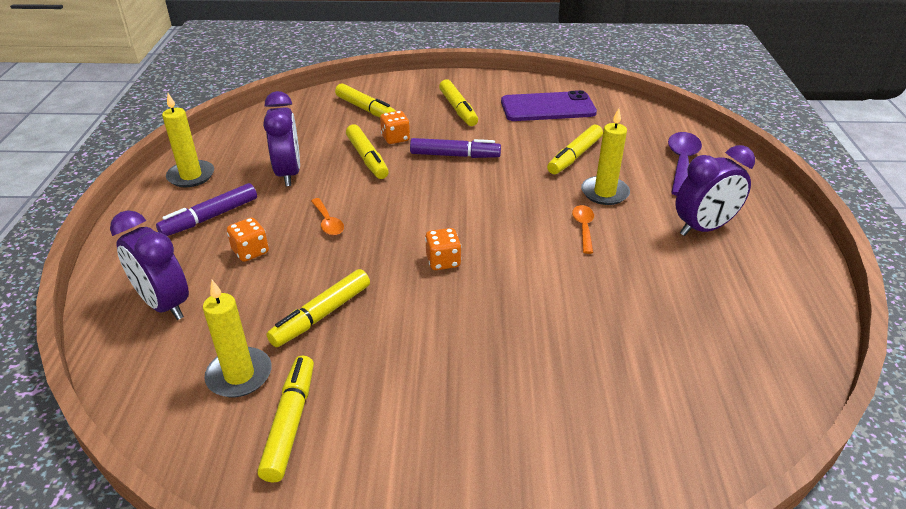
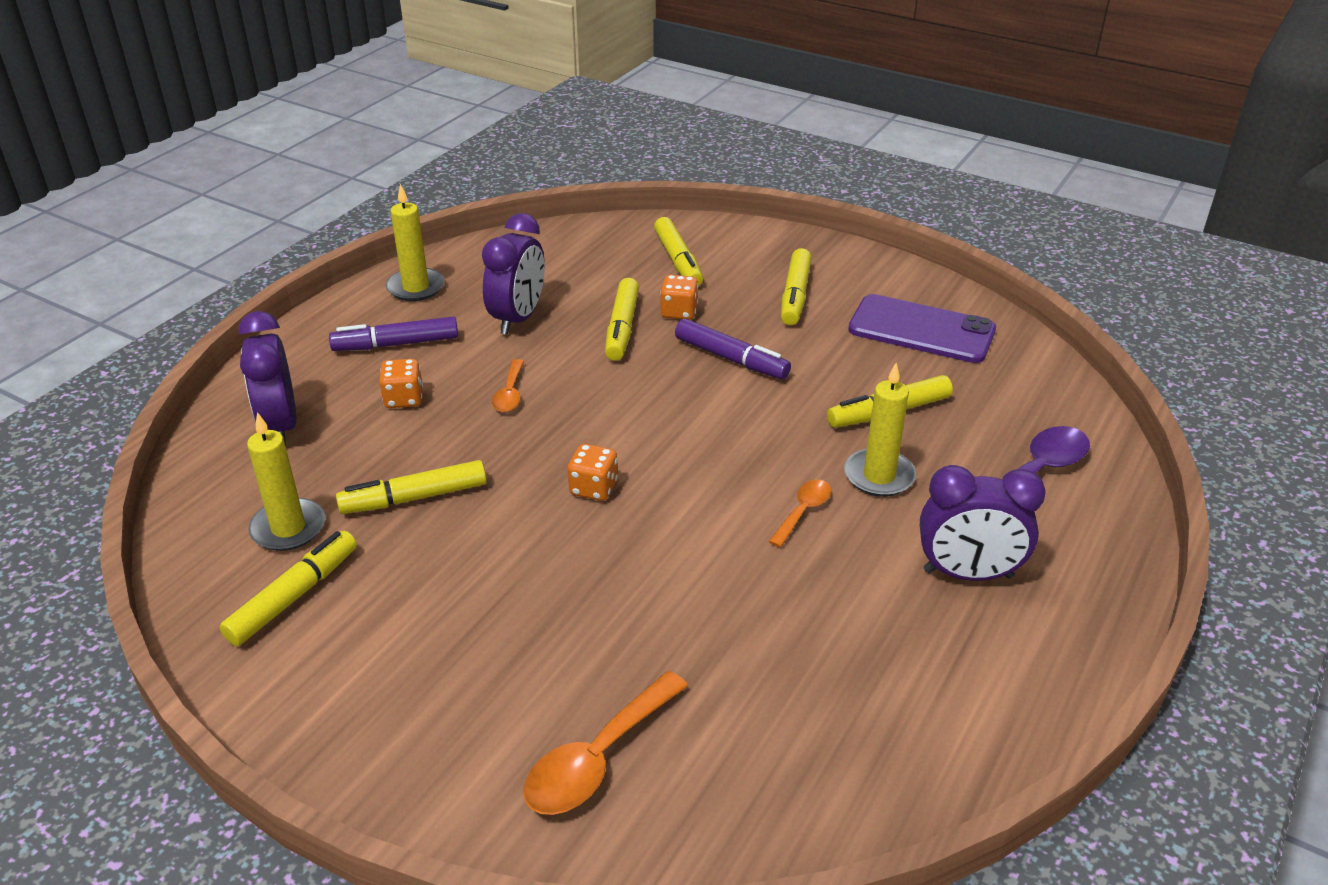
camera: 30 degrees right, 0 degrees up
(613, 431) = (598, 758): none -> orange spoon

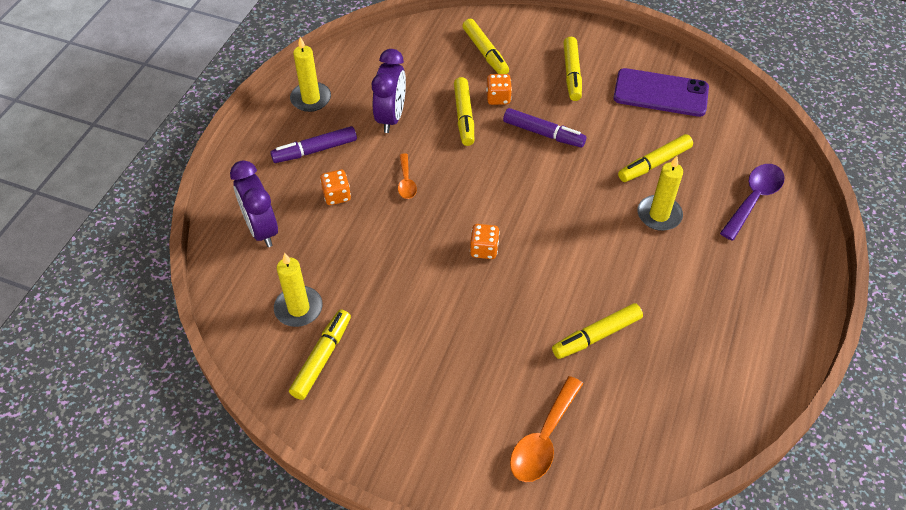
camera: 10 degrees left, 15 degrees up
(414, 498) = (372, 273): yellow marker -> yellow marker (596, 336)
(803, 512) = (619, 249): orange spoon -> none
(968, 574) = (727, 280): purple clock -> none

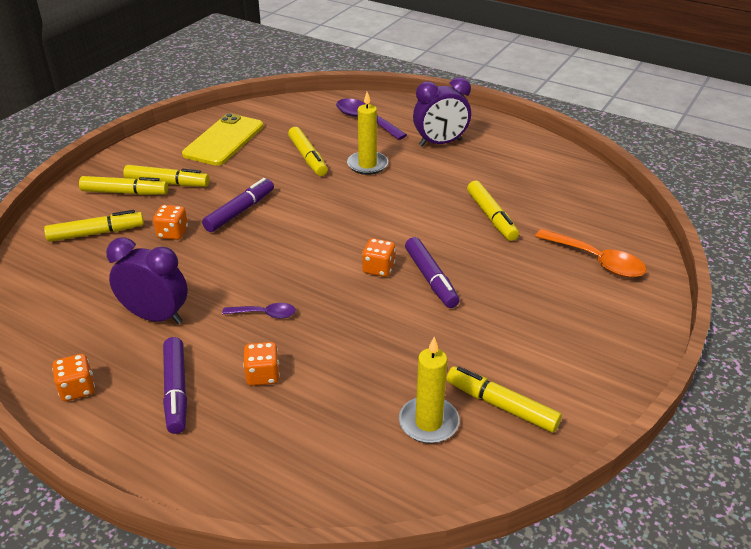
camera: 80 degrees left, 15 degrees down
(261, 229) = (293, 454): purple clock -> purple clock (440, 143)
(311, 99) = (77, 389): yellow candle -> orange dice
(406, 182) = (265, 314): orange spoon -> purple spoon
(464, 116) = (186, 260): yellow marker -> yellow marker (125, 192)
(478, 292) = (431, 278): none -> purple marker
(660, 93) = (224, 140): purple phone -> yellow phone

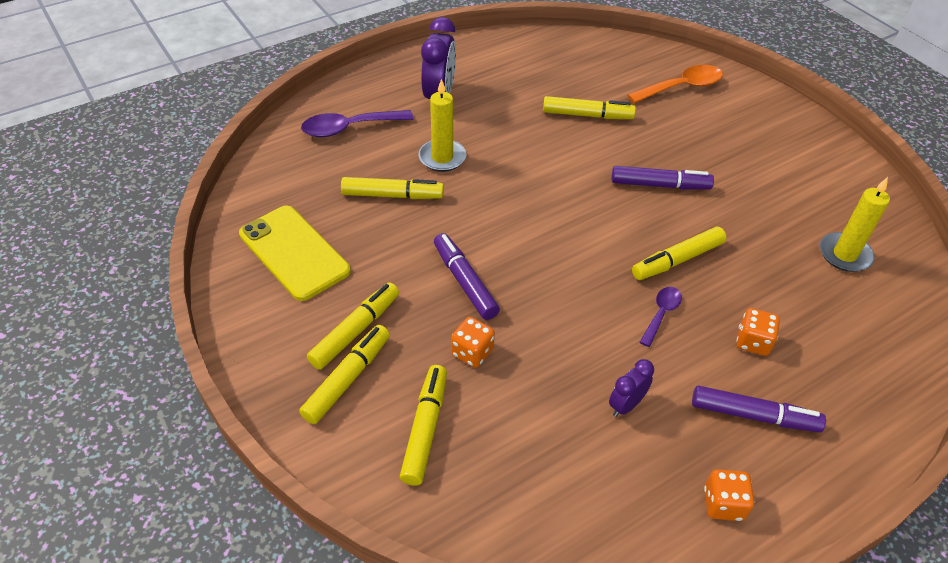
camera: 65 degrees left, 10 degrees up
(156, 316) = (626, 405): purple clock -> purple clock, size x0.56
(378, 268) = (627, 212): orange dice -> none
(501, 406) = (836, 207): yellow marker -> yellow marker (677, 260)

